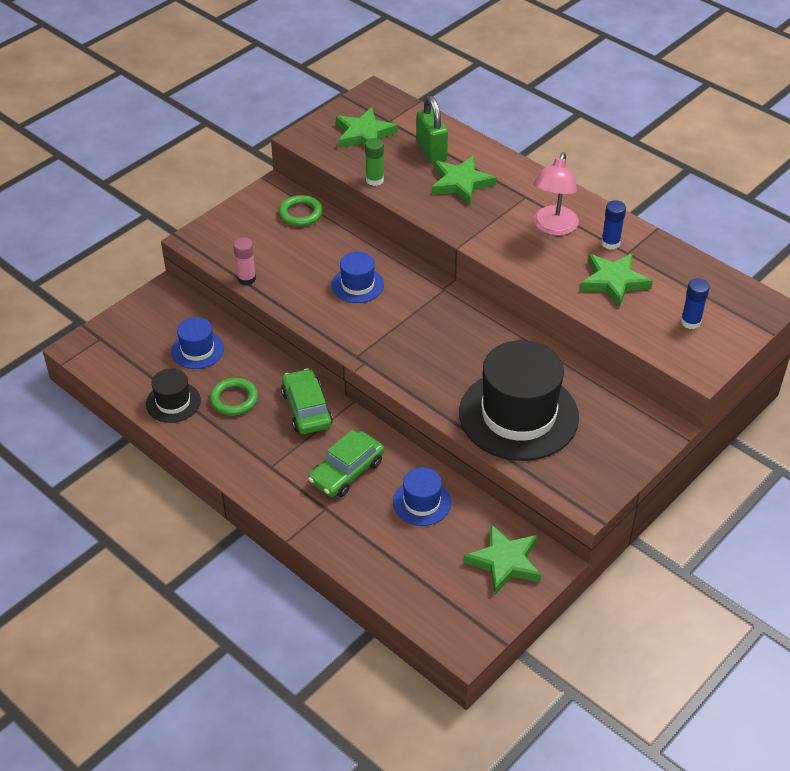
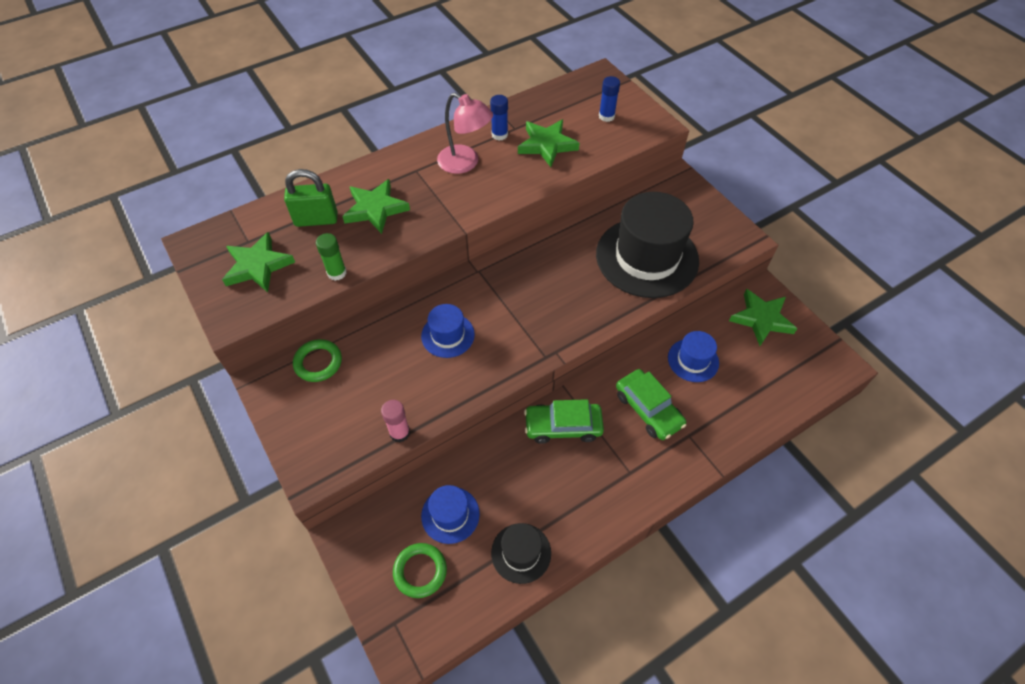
camera: 75 degrees left, 10 degrees up
(234, 399) = (533, 490): green ring -> green ring (420, 571)

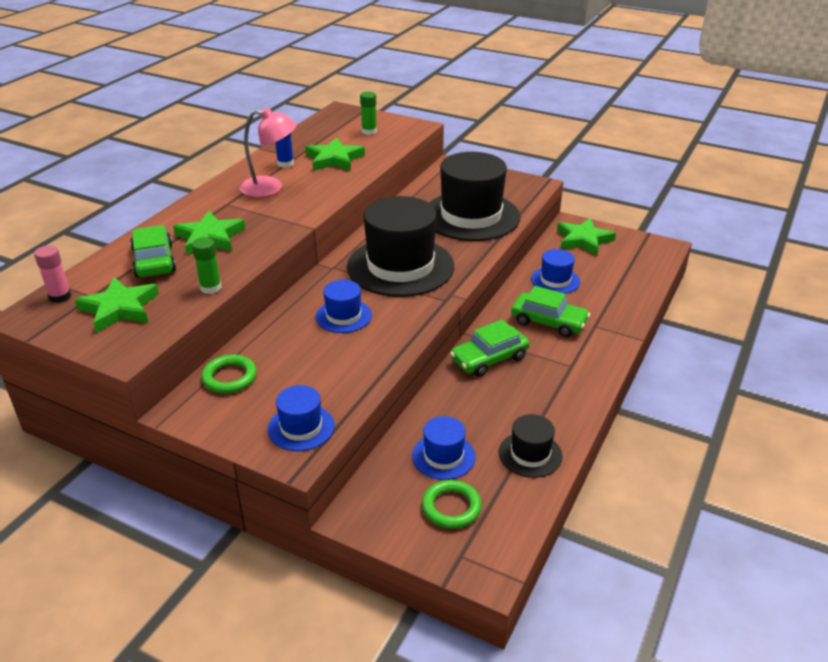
camera: 30 degrees left, 20 degrees down
(316, 219) = (154, 261): green padlock -> green car
(334, 445) = (301, 427): none -> blue hat
(400, 433) = (358, 394): pink glue stick -> pink glue stick (60, 296)
(536, 296) = (400, 266): none -> black hat
(606, 116) = (369, 131): blue glue stick -> green glue stick

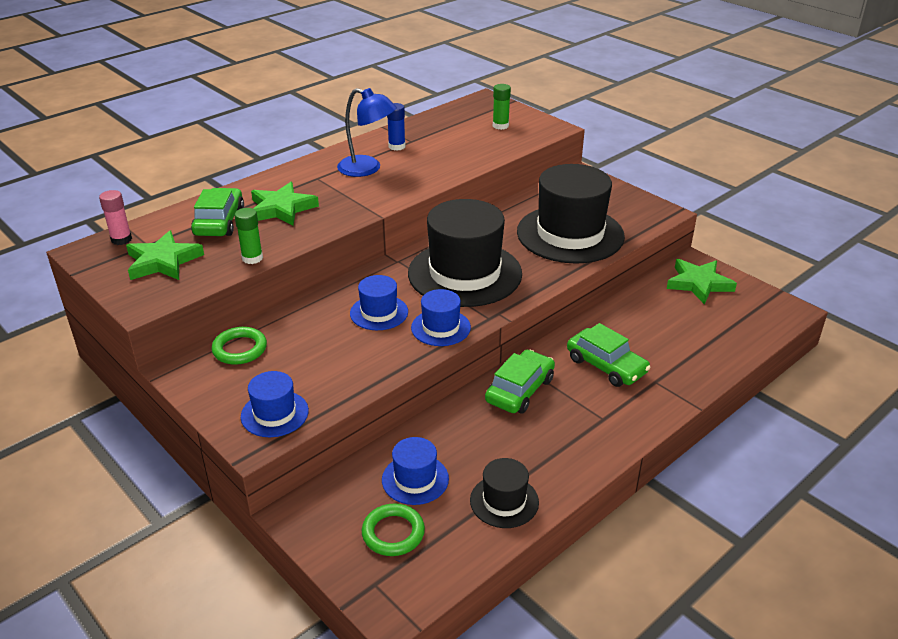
camera: 20 degrees right, 0 degrees up
(270, 188) = (367, 169): pink lamp -> blue lamp
(334, 159) = (447, 149): green star -> none
(489, 358) = (519, 390): green car -> green car turned 135 degrees clockwise
(555, 280) = (640, 322): blue hat -> blue hat (440, 327)

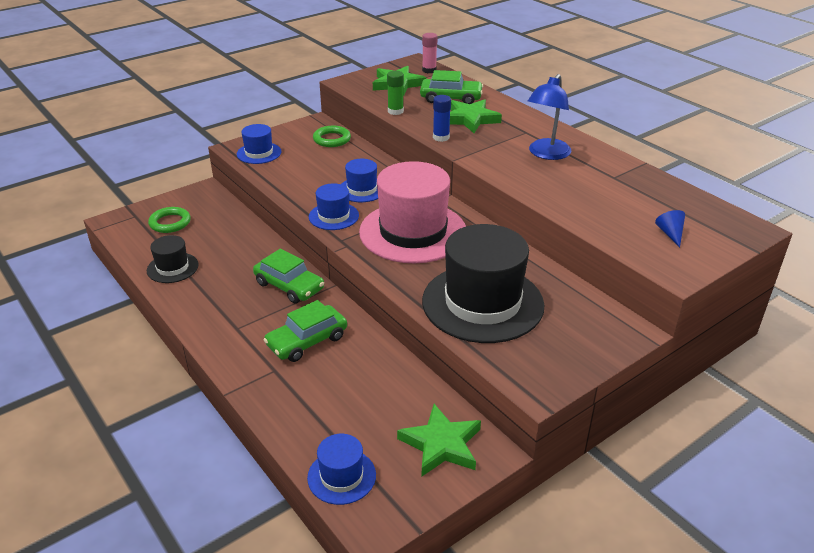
camera: 95 degrees right, 0 degrees up
(397, 146) = (598, 169): blue glue stick -> blue glue stick (441, 137)
(415, 479) = (212, 232): blue hat -> blue hat (341, 476)
(465, 273) = (413, 232): black hat -> pink hat
(500, 126) = (670, 234): green glue stick -> blue cone

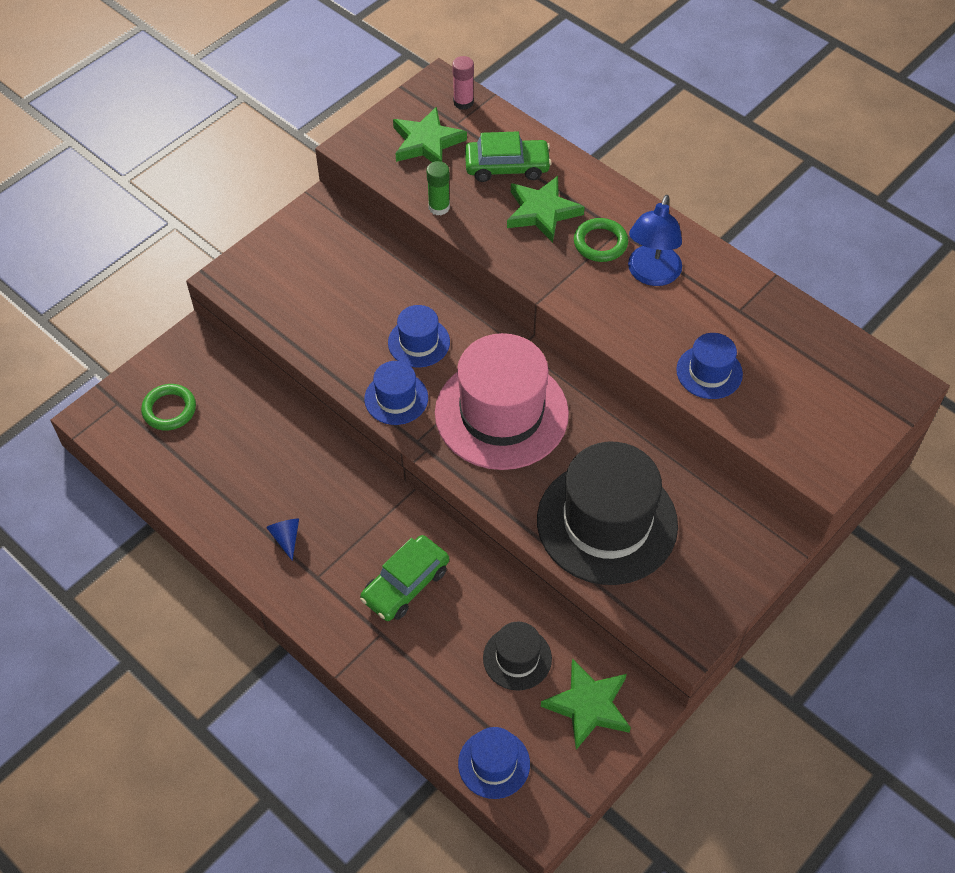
camera: 10 degrees left, 20 degrees up
(172, 268) = (203, 490): black hat -> black hat (517, 658)
(259, 153) = (261, 286): blue hat -> blue hat (709, 372)
(289, 286) = (359, 499): green car -> none
(332, 139) = (352, 243): green ring -> green ring (600, 243)
(441, 137) = (511, 257): blue glue stick -> none
(670, 234) = (813, 408): blue cone -> blue cone (286, 538)

